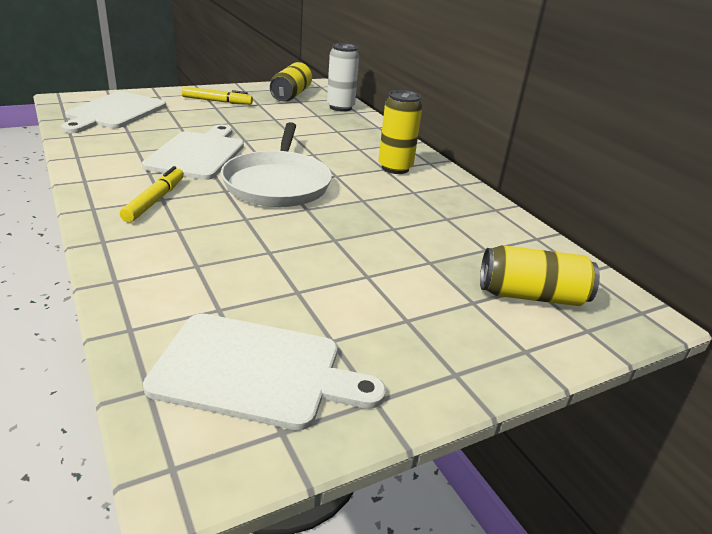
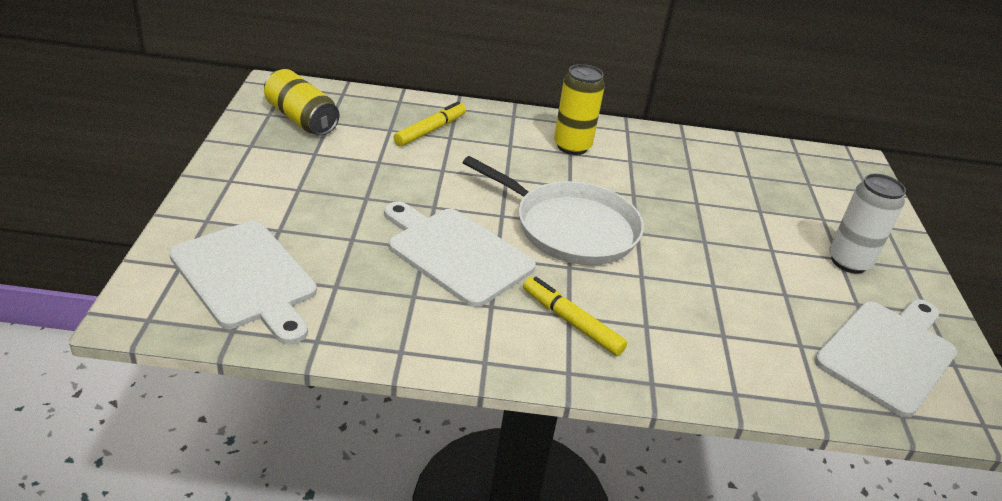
camera: 60 degrees left, 5 degrees up
(217, 101) = (276, 180): yellow marker -> yellow marker (430, 130)
(340, 107) = (376, 105): white can -> white can (849, 262)
(531, 295) = (822, 190): yellow can -> none

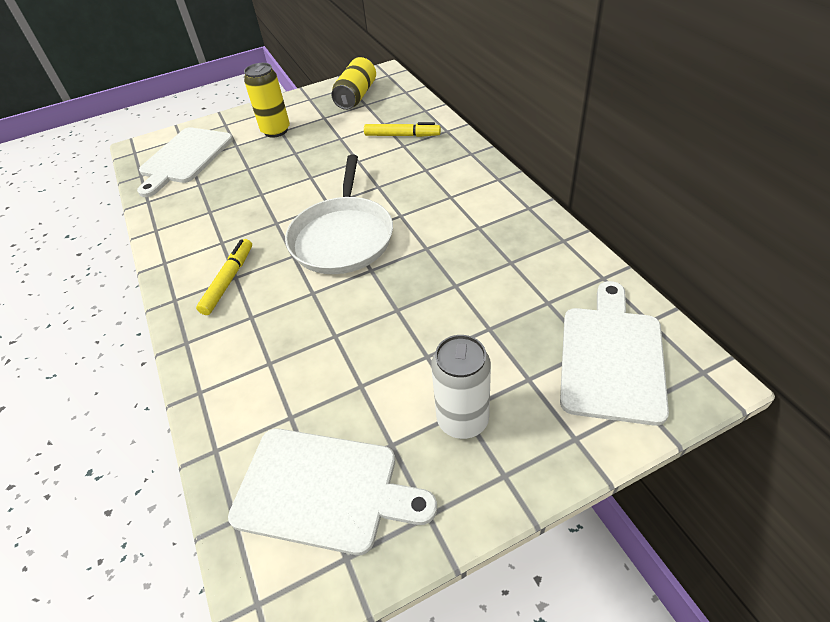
camera: 70 degrees right, 10 degrees up
(456, 253) = (266, 206): white cutting board -> white cutting board (611, 357)
(572, 146) = (461, 193): yellow can -> yellow can (276, 131)

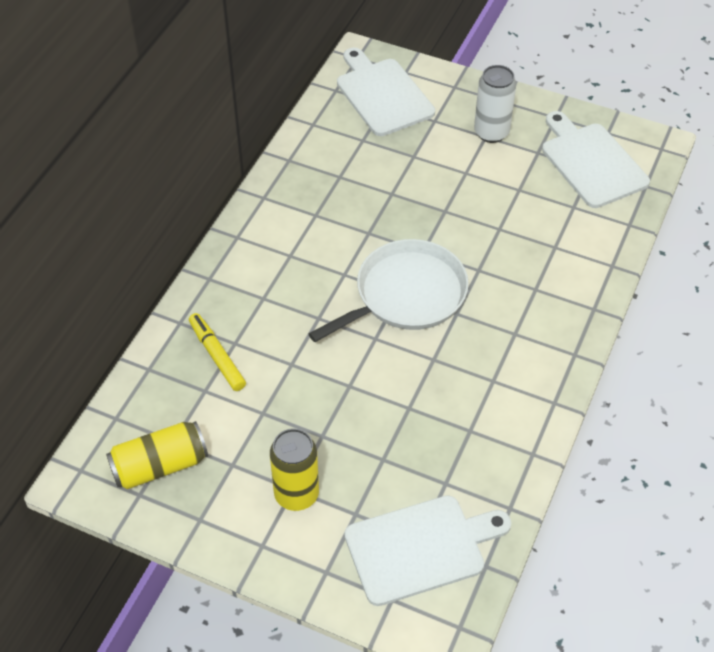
camera: 135 degrees left, 5 degrees up
(228, 281) = (522, 334): yellow marker -> none
(611, 357) = (382, 94): white cutting board -> white cutting board turned 90 degrees clockwise

